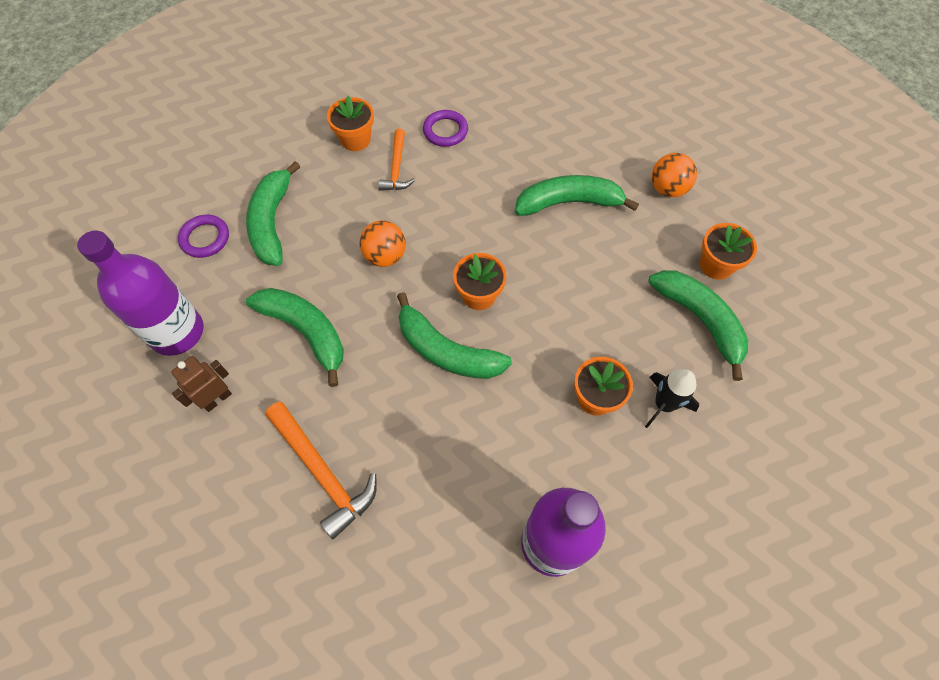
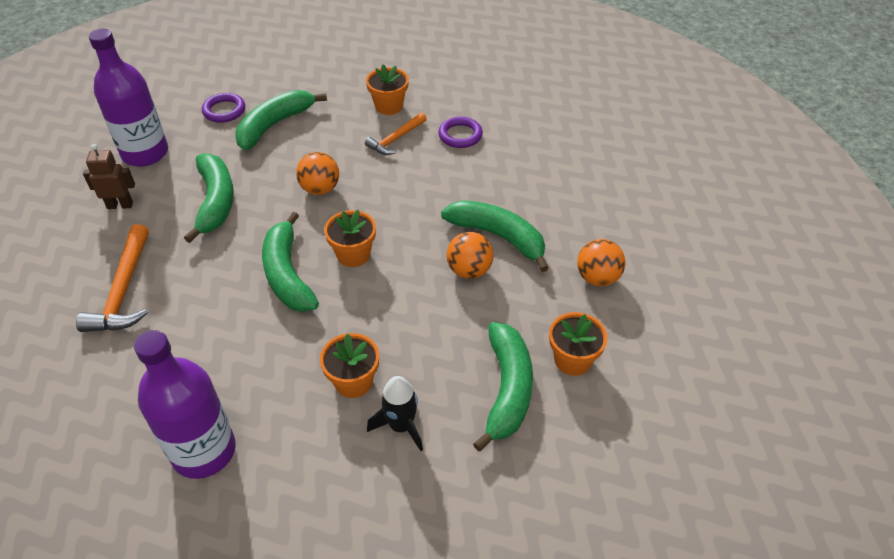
camera: 40 degrees right, 15 degrees down
(578, 246) = (469, 270): none -> orange ball

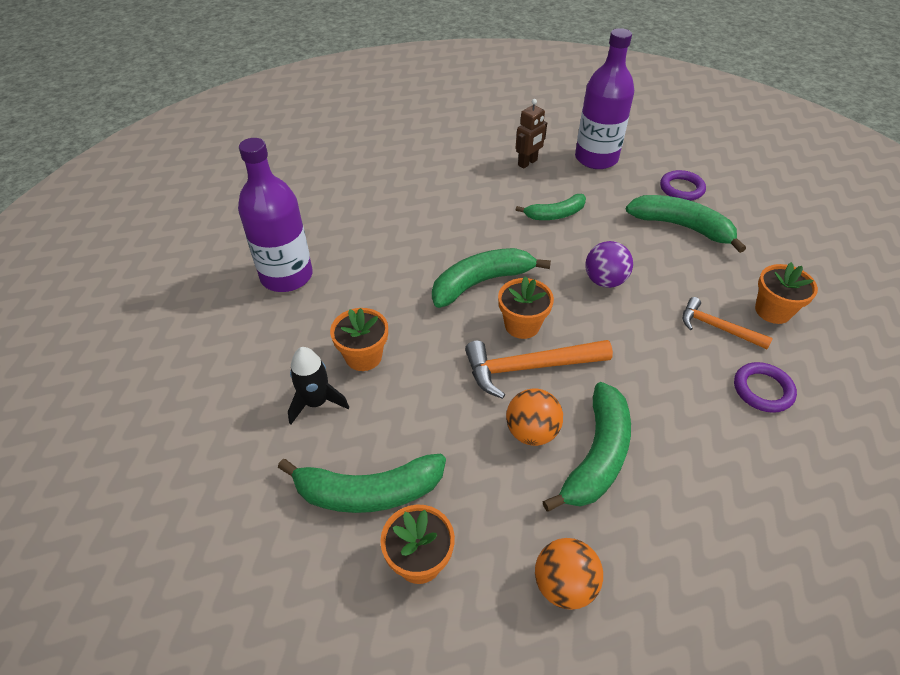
camera: 80 degrees right, 0 degrees up
(120, 205) = (527, 163): brown robot -> brown robot turned 60 degrees clockwise
(123, 291) = (436, 191): orange hammer -> orange hammer (529, 367)
(215, 202) = (555, 214): green banana -> green banana, size x0.64
(320, 189) = (604, 281): orange ball -> purple ball

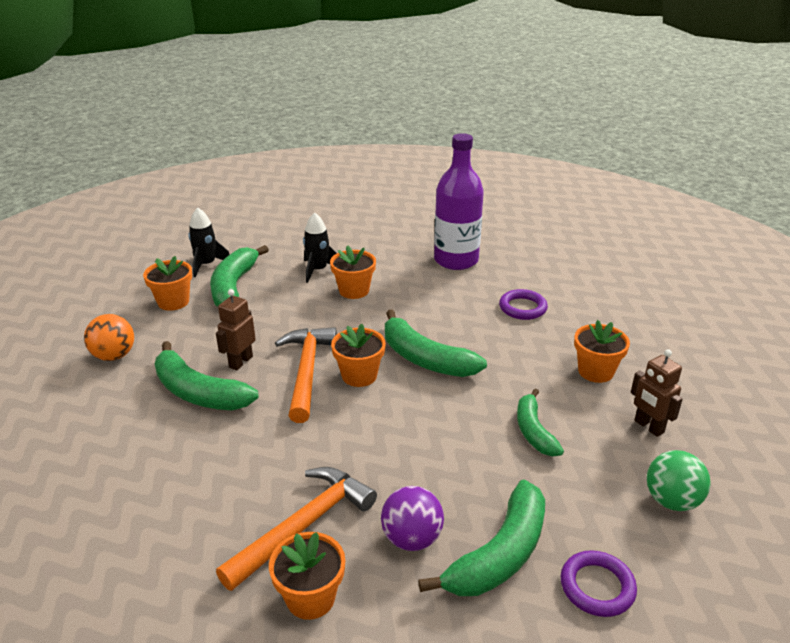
camera: 100 degrees right, 15 degrees down
(306, 553) = (206, 265): none -> black rocket
(469, 184) = (595, 371): none -> orange flower pot
(481, 282) = (425, 359): green banana -> green banana turned 150 degrees clockwise
(531, 432) = (240, 362): orange ball -> brown robot
(596, 158) = (671, 501): purple bottle -> green ball
(604, 281) = (407, 447): purple ball -> purple ball (412, 538)
(717, 327) = (304, 526): orange hammer -> orange hammer, size x1.57
(762, 390) = (202, 533): purple ring -> purple ring (522, 308)

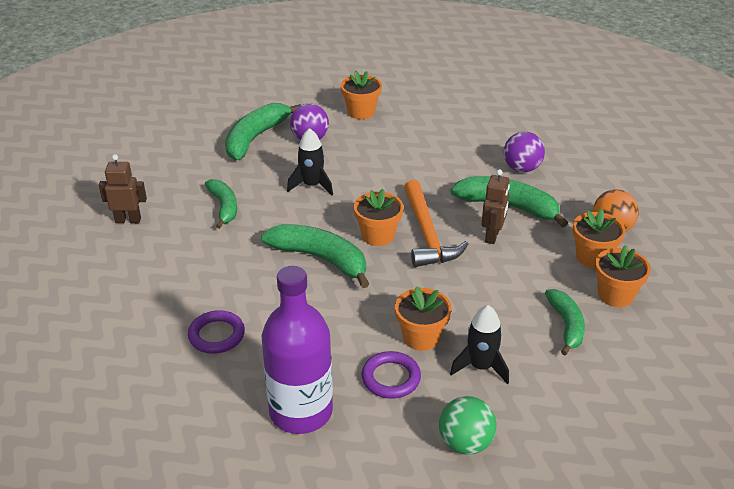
camera: 170 degrees right, 5 degrees up
(140, 442) = (521, 168): none -> purple ball
(206, 265) = (628, 358): black rocket -> black rocket (312, 185)
(234, 286) = (566, 325): green banana -> green banana, size x0.64
(304, 526) = (379, 138): orange hammer -> none
(595, 371) = (156, 264): orange flower pot -> orange flower pot (592, 257)
(597, 587) = (200, 131): purple ring -> purple ring (391, 378)
(648, 427) = (128, 220): brown robot -> brown robot turned 45 degrees counterclockwise
(671, 501) = (135, 174): green ball -> green ball (465, 443)

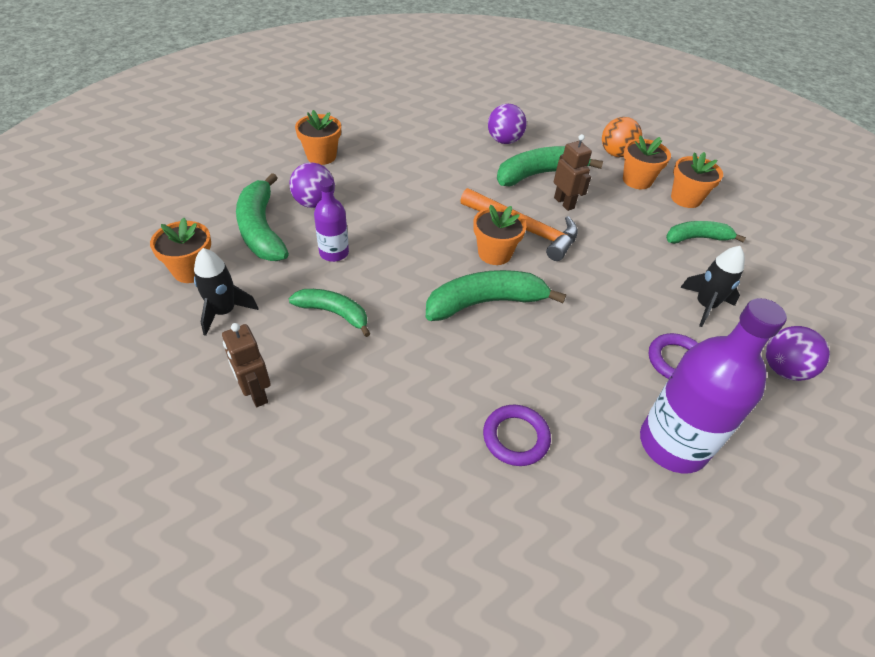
camera: 50 degrees left, 10 degrees up
(128, 220) = (256, 393): brown robot -> brown robot turned 75 degrees counterclockwise
(276, 175) = (334, 253): none -> purple bottle
(312, 185) = (379, 243): black rocket -> black rocket (224, 312)
(421, 337) = (643, 313): orange flower pot -> orange flower pot (191, 270)
(465, 443) = (783, 369): green ball -> purple ball
(566, 325) = (697, 238): green banana -> green banana turned 45 degrees counterclockwise

